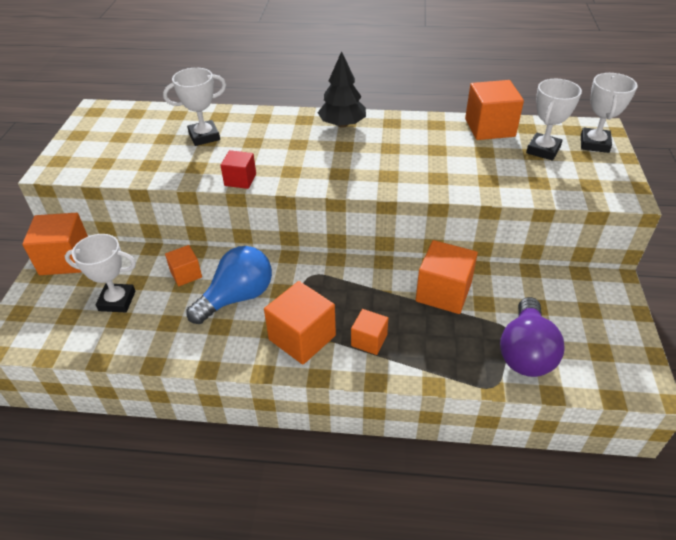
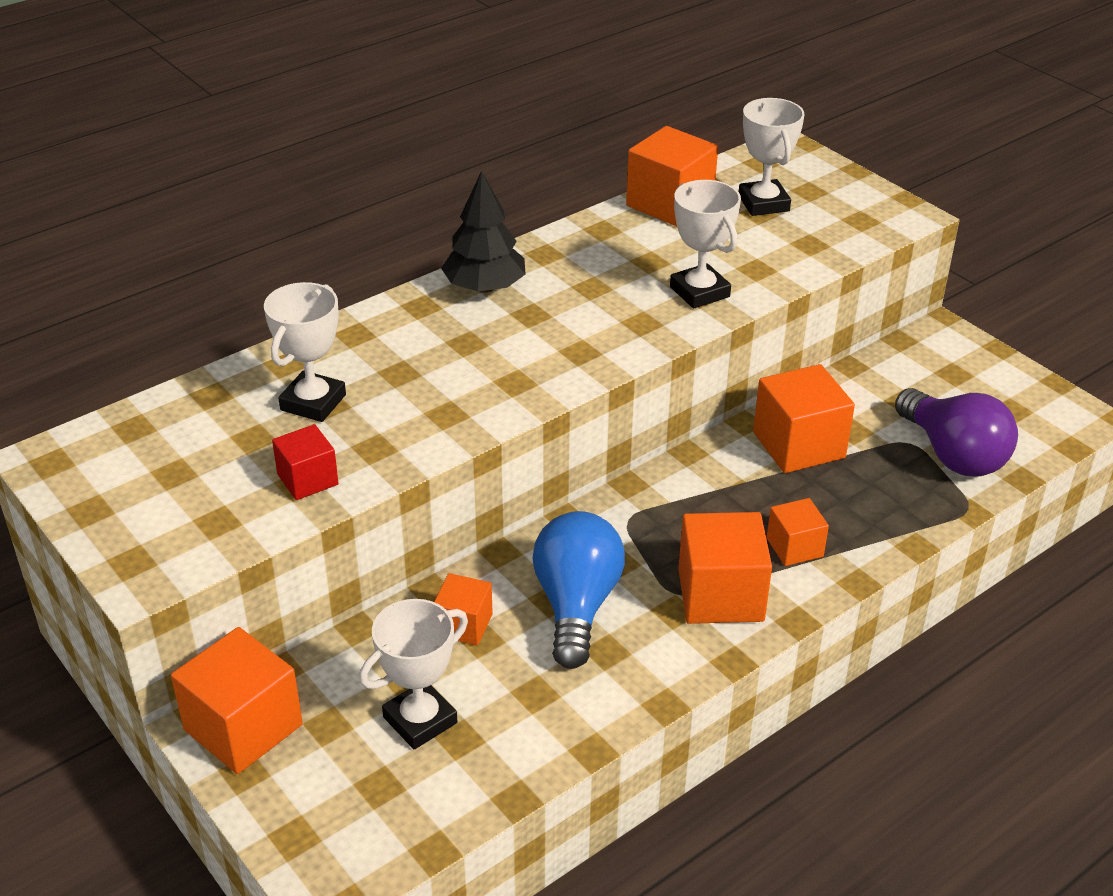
camera: 45 degrees left, 5 degrees down
(240, 180) = (466, 429): red cube -> red cube (307, 479)
(594, 144) = (803, 170): white trophy -> white trophy (699, 292)

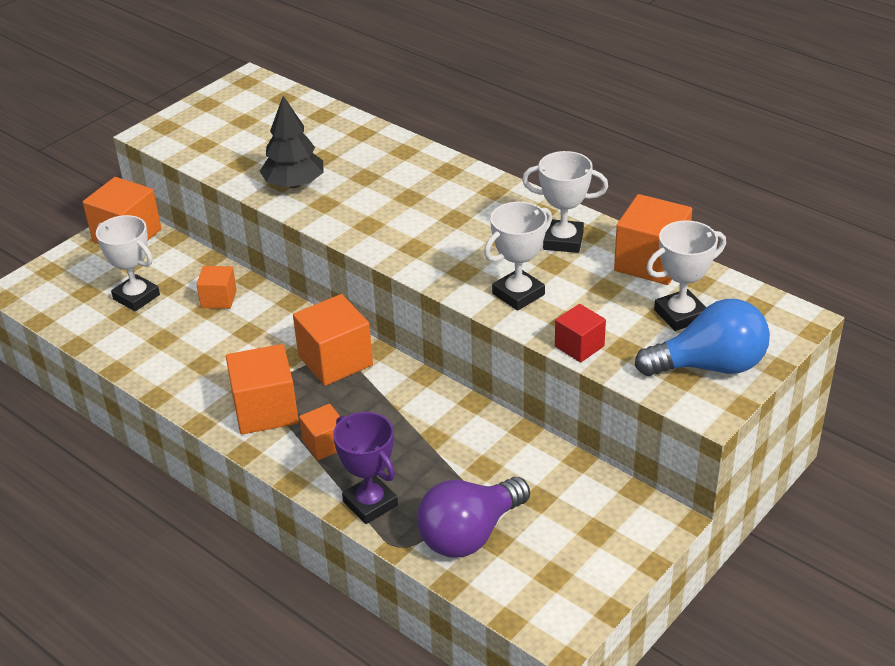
camera: 80 degrees right, 0 degrees up
(307, 479) = (246, 165): red cube -> red cube (579, 346)
(313, 402) = (323, 151): white trophy -> white trophy (563, 241)
(484, 287) = (482, 192): black tree -> black tree (294, 184)
(576, 605) = (244, 343): blue light bulb -> blue light bulb (709, 366)
(798, 445) = (453, 435): orange cube -> orange cube (335, 360)
(900, 521) = (370, 503): none -> purple trophy

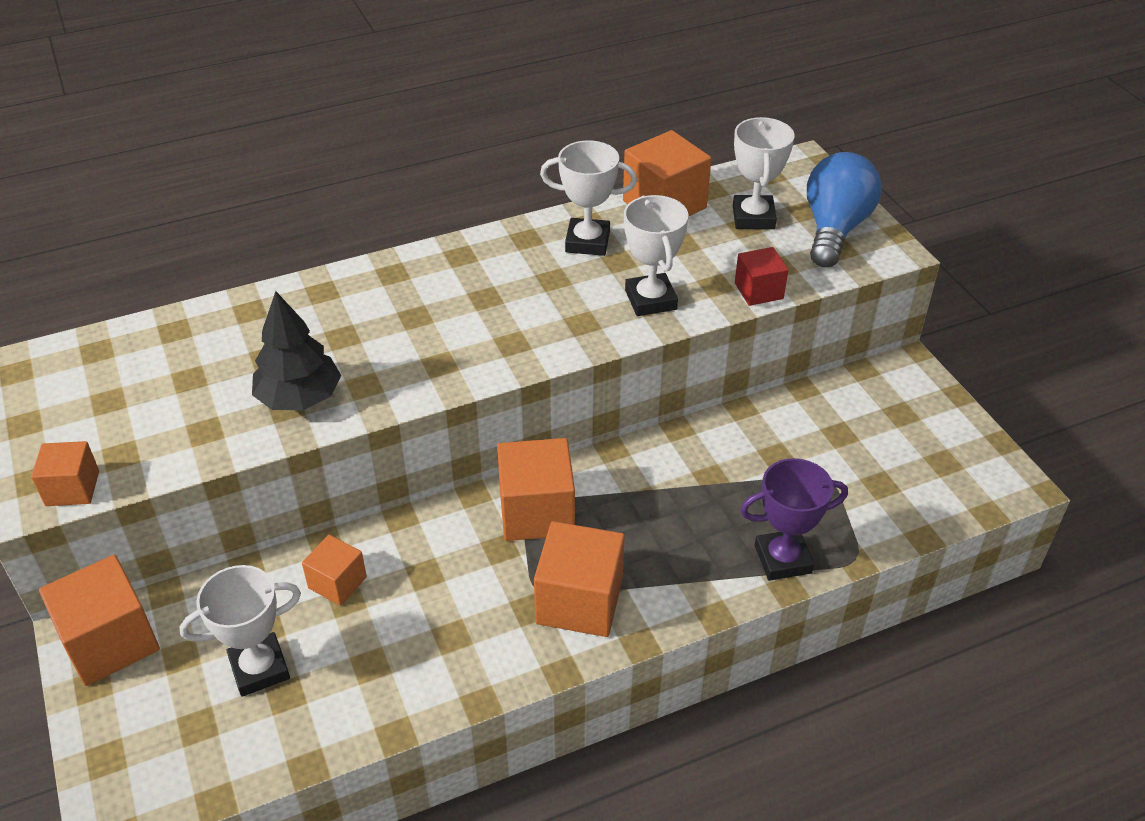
camera: 65 degrees left, 5 degrees up
(325, 444) = (669, 566): orange cube -> orange cube (72, 488)
(469, 534) = (864, 499): purple light bulb -> none
(563, 241) = (587, 242): white trophy -> white trophy turned 60 degrees clockwise

